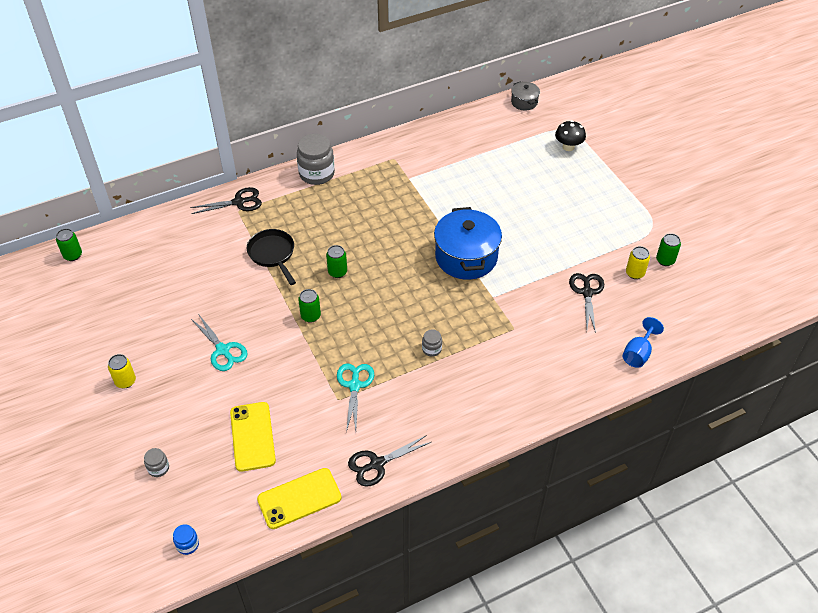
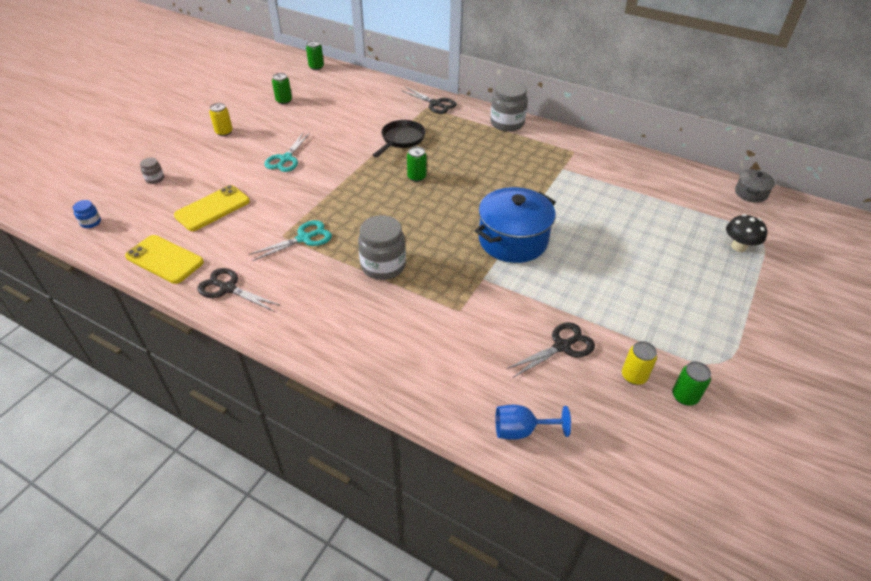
camera: 55 degrees right, 5 degrees down
(310, 316) = (357, 184): green can -> green can (284, 101)
(431, 349) = (383, 266): grey jar -> grey jar, size x2.11

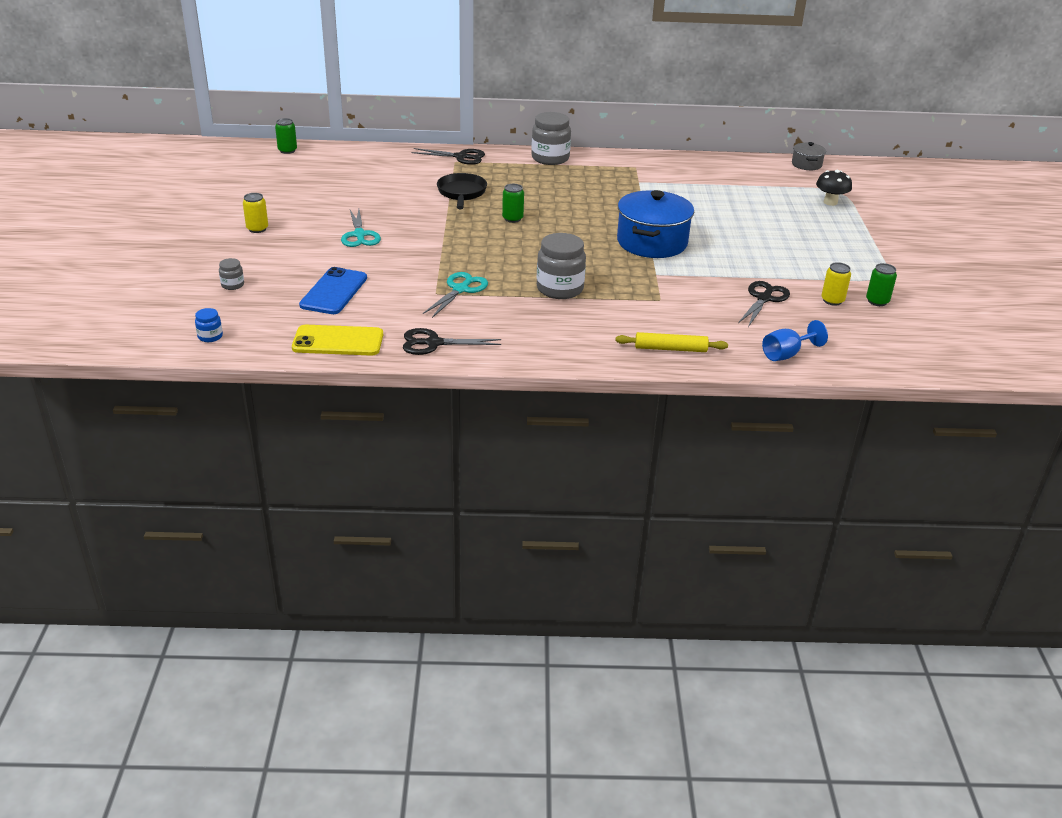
camera: 30 degrees left, 10 degrees down
(212, 208) = (334, 291): yellow phone -> blue phone
(284, 101) = (290, 188): green can -> none
(414, 374) = (670, 349): none -> yellow rolling pin

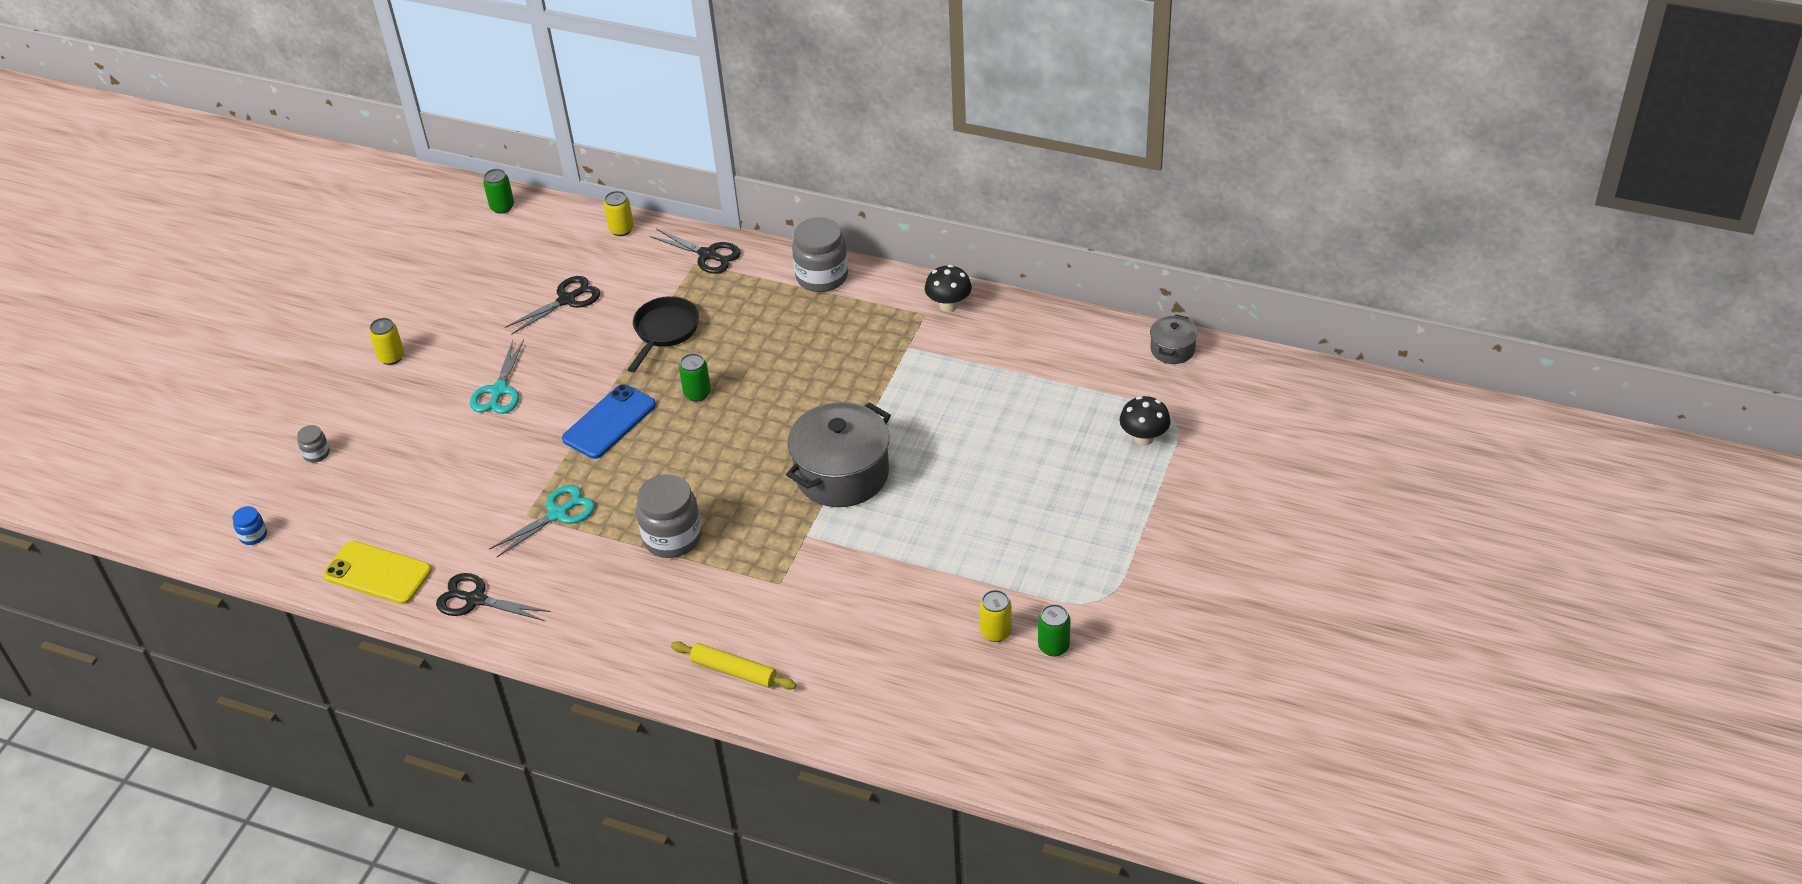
camera: 25 degrees right, 10 degrees up
(334, 291) = (417, 488): blue phone -> blue phone (609, 422)
(387, 152) = (621, 229): none -> yellow can
(647, 161) = (948, 305): none -> black mushroom
(652, 242) = (842, 474): blue pot -> grey pot
(764, 298) = (910, 609): black scissors -> black scissors (567, 300)
(786, 354) = (865, 713): blue goblet -> none

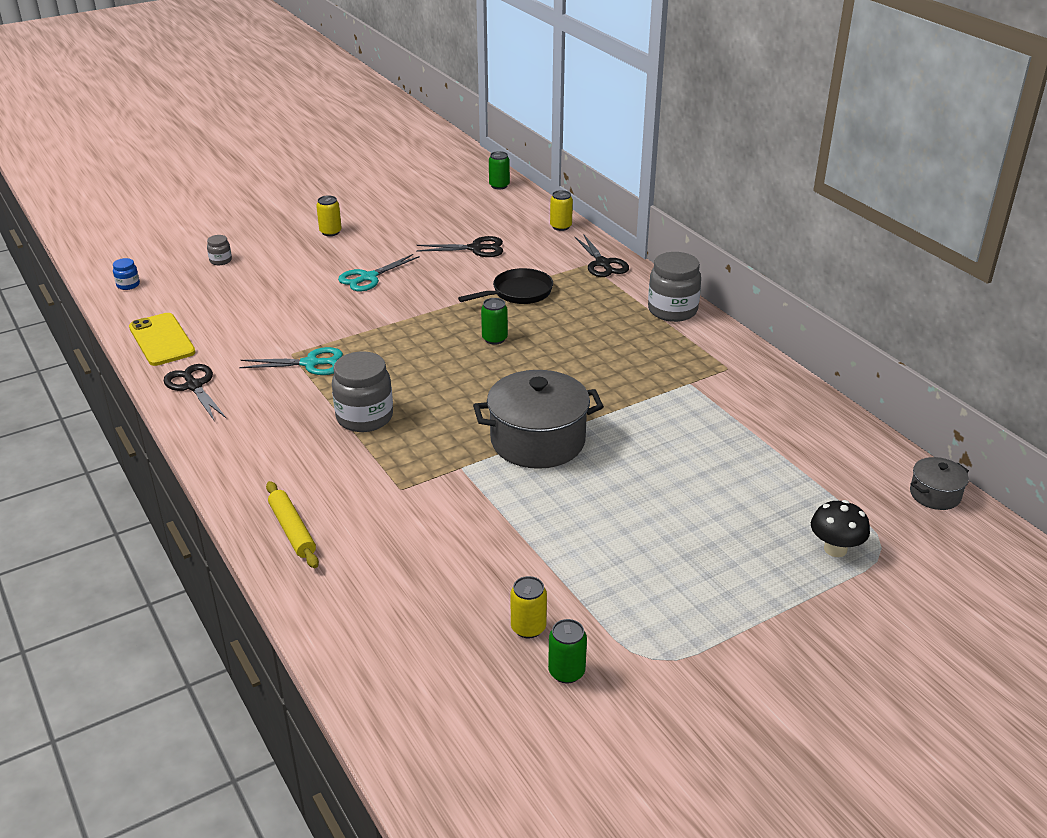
camera: 35 degrees right, 10 degrees down
(609, 422) = (414, 327): blue phone -> none
(948, 305) = (755, 371): black mushroom -> none

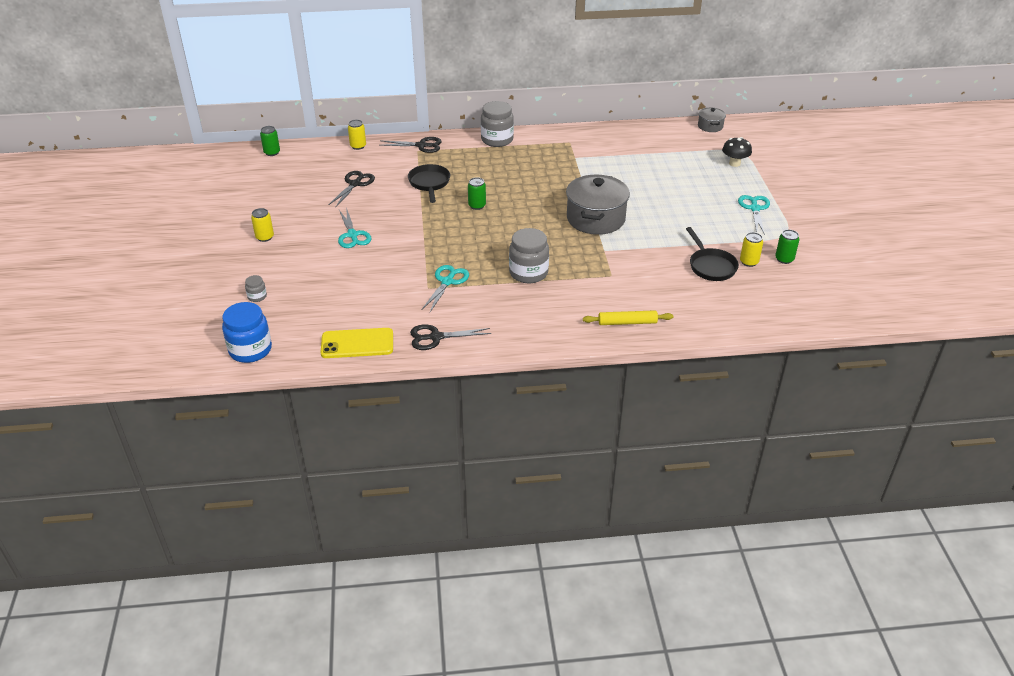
camera: 65 degrees left, 5 degrees up
(128, 285) = (250, 350): blue jar -> blue jar, size x2.11
(487, 585) = (710, 266): none -> black pan
(704, 603) = (754, 208): none -> turquoise scissors

